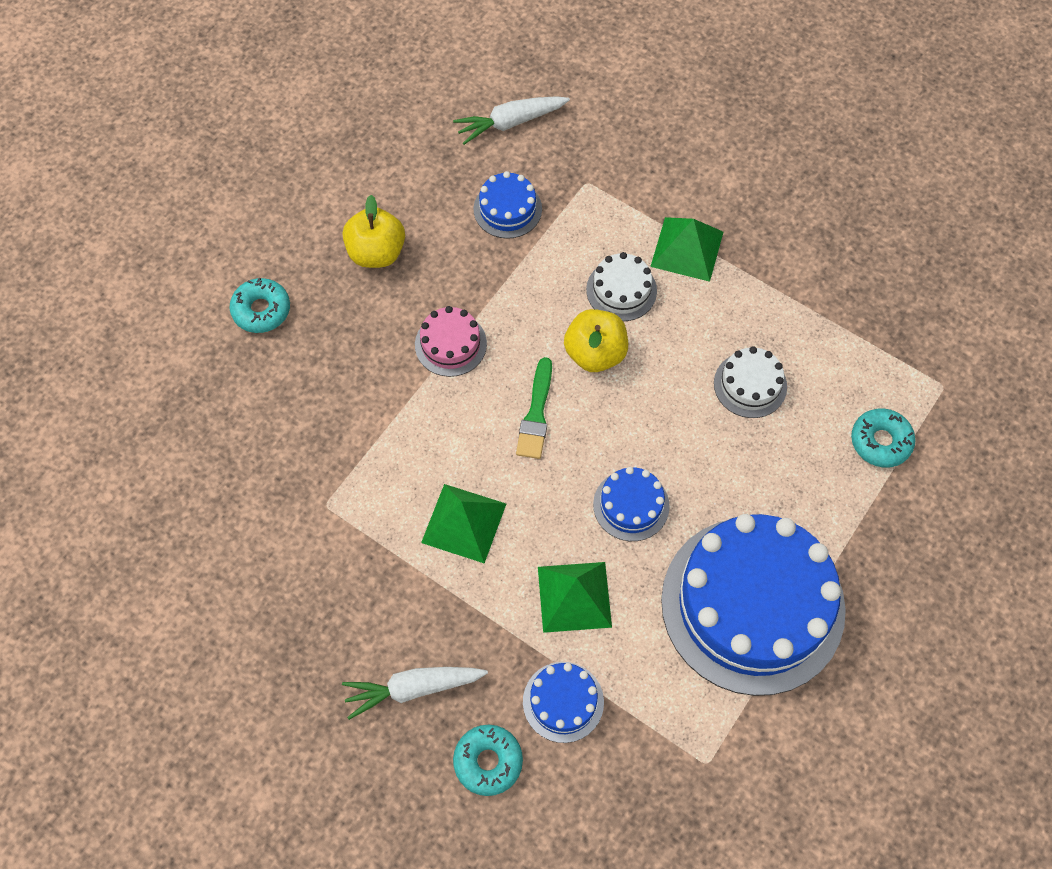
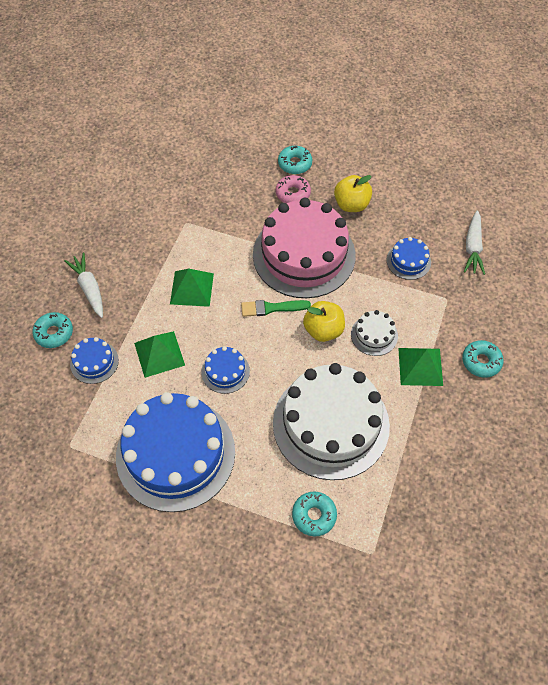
camera: 75 degrees right, 5 degrees down
(323, 329) = (293, 194): none -> pink donut
(450, 344) = (304, 255): pink cake -> pink cake, size x2.32
(510, 123) = (473, 247): white carrot -> white carrot turned 135 degrees counterclockwise
(697, 176) = (481, 361): none -> turquoise donut
(750, 385) = (331, 424): white cake -> white cake, size x2.32

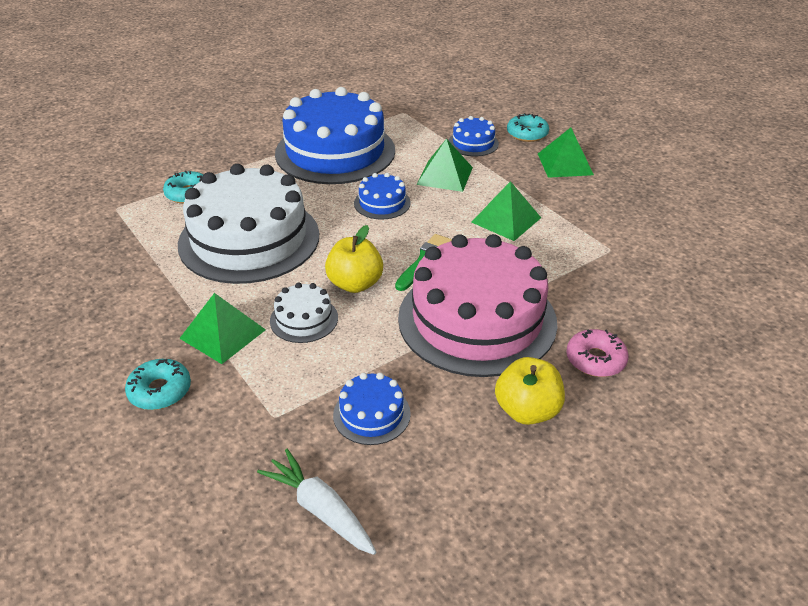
camera: 125 degrees right, 20 degrees down
(89, 288) = (565, 164): white carrot -> green pyramid
(295, 164) = (659, 391): turquoise donut -> none

